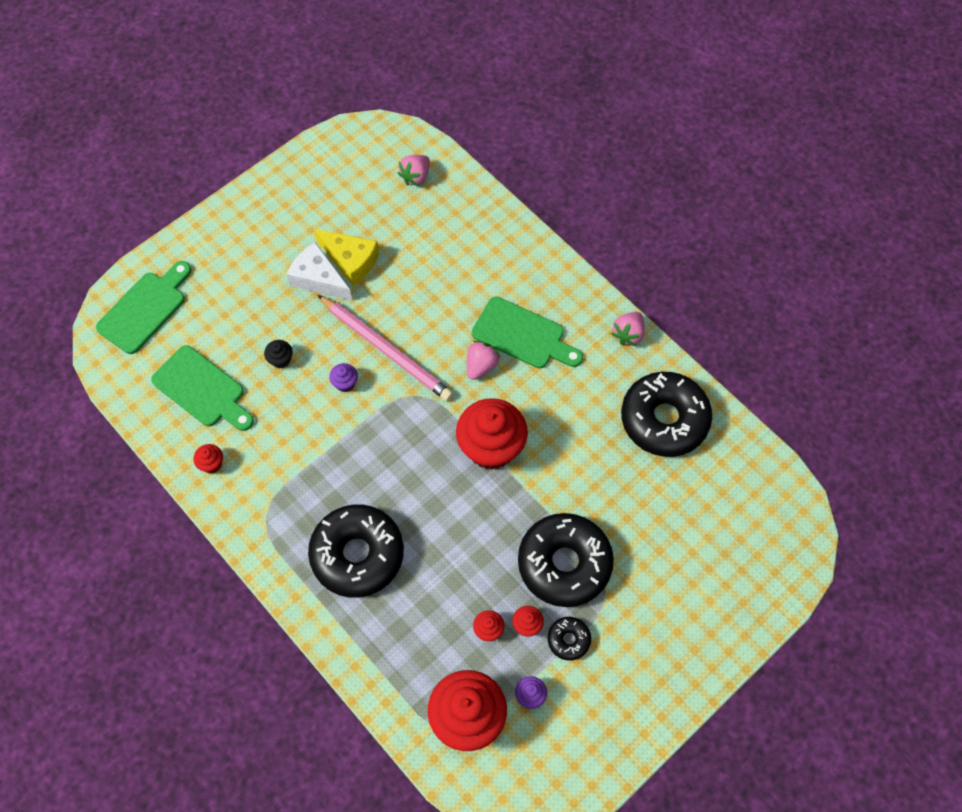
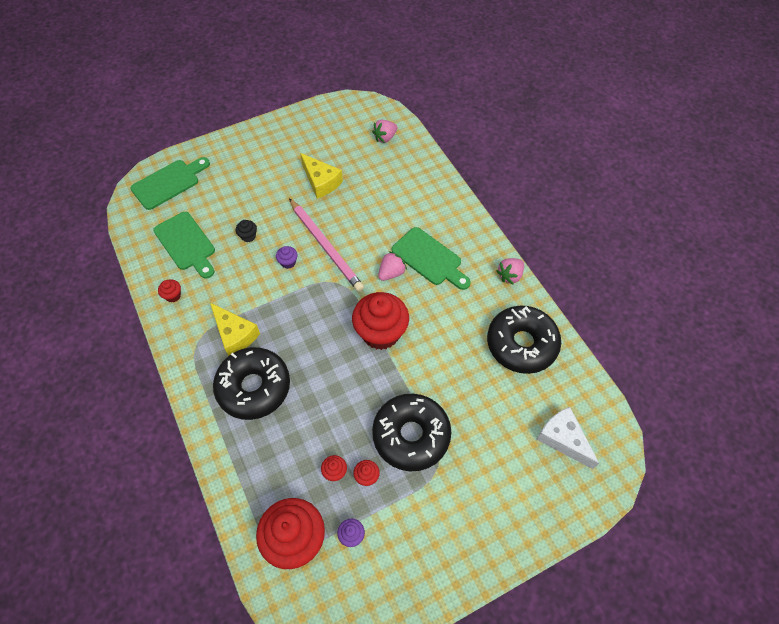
camera: 15 degrees right, 5 degrees down
(310, 494) = (235, 334): none -> yellow cheese
(318, 279) = (294, 189): white cheese -> white cheese (563, 439)
(568, 640) = (396, 497): black donut -> none

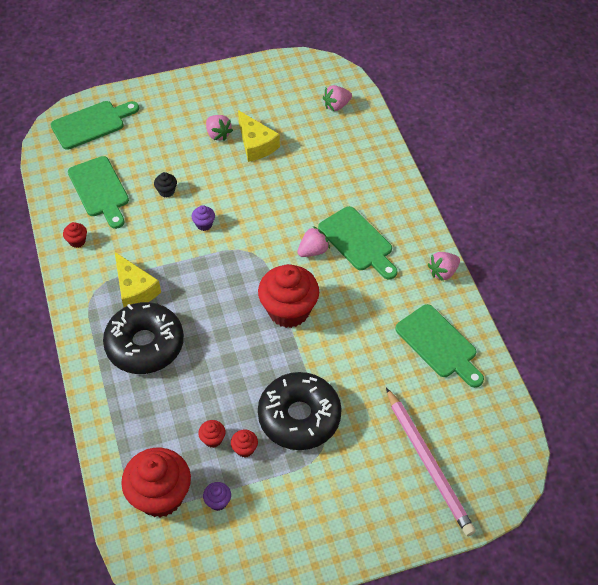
camera: 10 degrees right, 5 degrees down
(285, 177) = (218, 134): none -> pink strawberry
(325, 246) = (247, 213): pink pencil -> pink pencil (428, 463)
(521, 344) = (439, 344): black donut -> green cutting board
(563, 439) = (461, 446): white cheese -> none

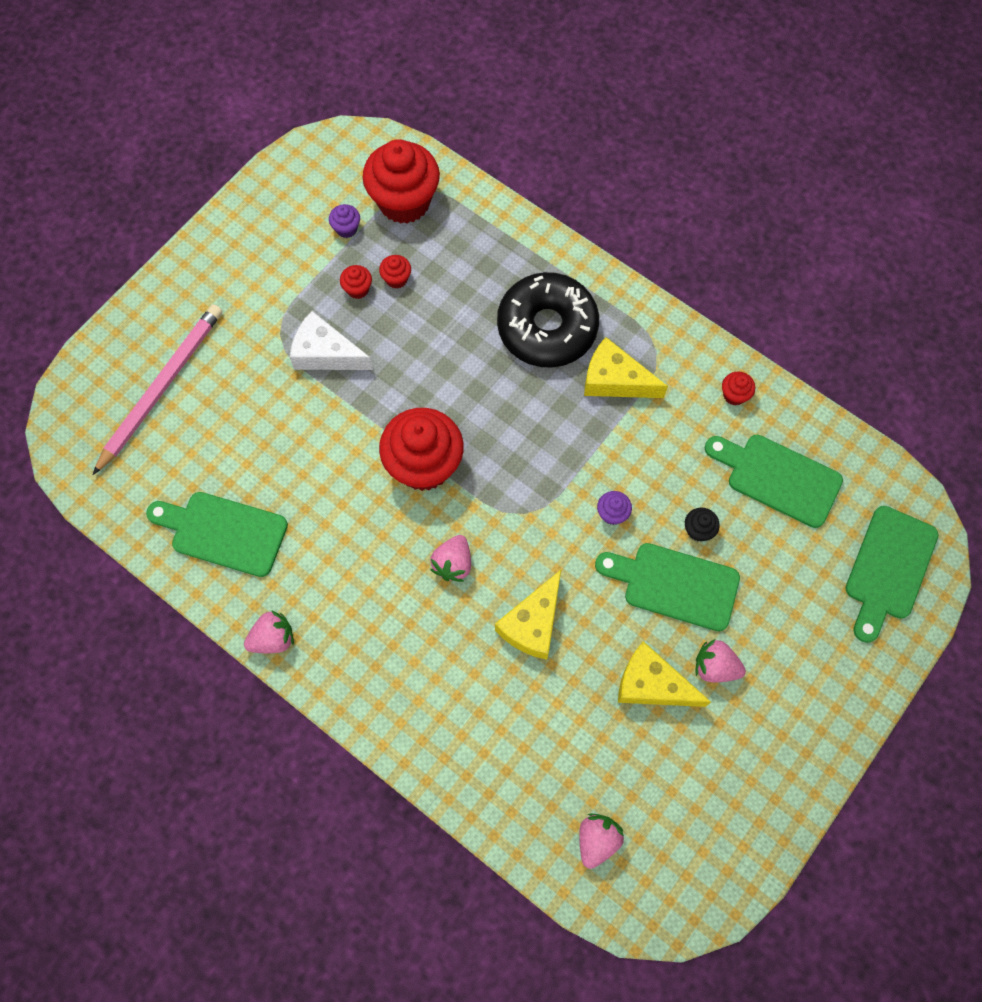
camera: 145 degrees right, 15 degrees up
(293, 200) = (532, 623): none -> yellow cheese
(299, 417) = (326, 353): black donut -> white cheese
(358, 242) = (407, 614): green cutting board -> green cutting board (674, 585)
(428, 463) = (161, 388): pink pencil -> pink pencil turned 90 degrees clockwise
(443, 272) = (273, 638): pink strawberry -> pink strawberry turned 45 degrees clockwise

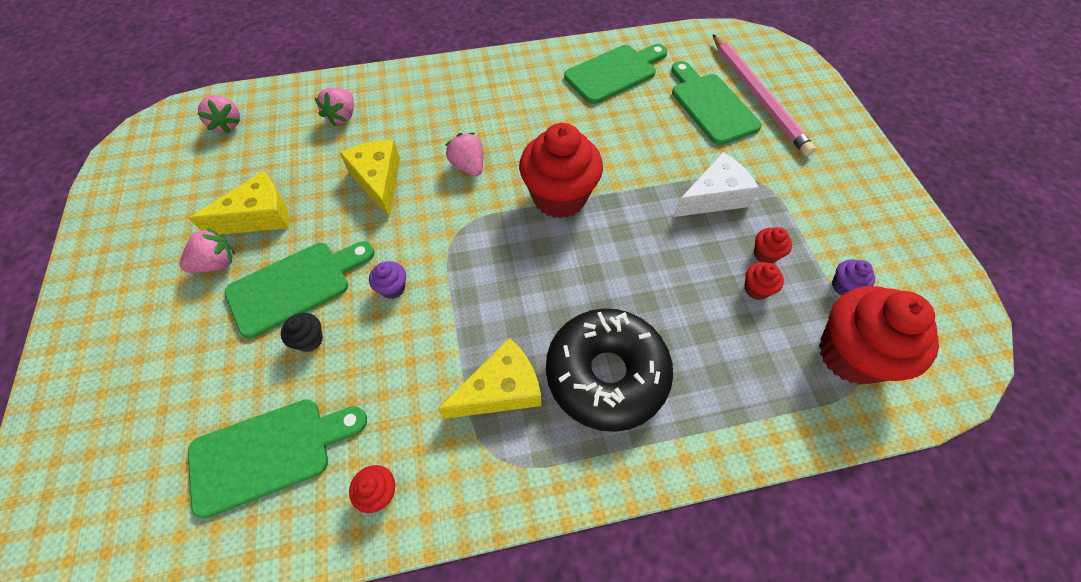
camera: 130 degrees right, 10 degrees down
(273, 638) = (520, 59): pink strawberry -> pink strawberry (342, 116)
(888, 568) = (92, 473): green cutting board -> green cutting board (711, 105)

